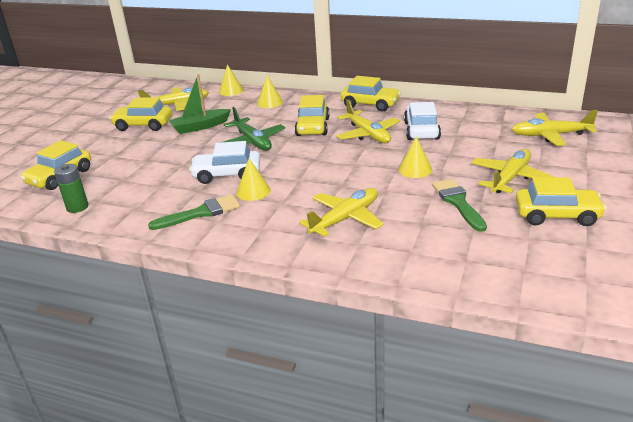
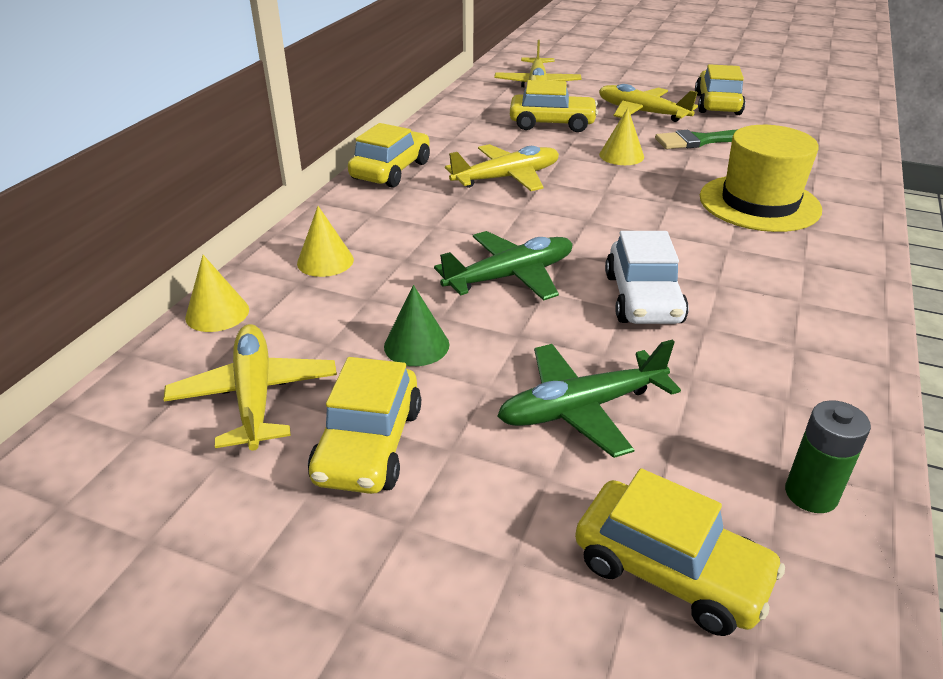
camera: 90 degrees left, 5 degrees up
(148, 161) = (582, 408): none -> green plane
(200, 127) = (416, 345): green boat -> green cone
(201, 213) = (781, 318): green brush -> none
(253, 191) = (699, 271): yellow cone -> none
(313, 127) = (464, 219): yellow car -> yellow car (552, 123)
(345, 219) = (759, 203): yellow plane -> yellow hat
(421, 130) = (504, 143): white car -> none

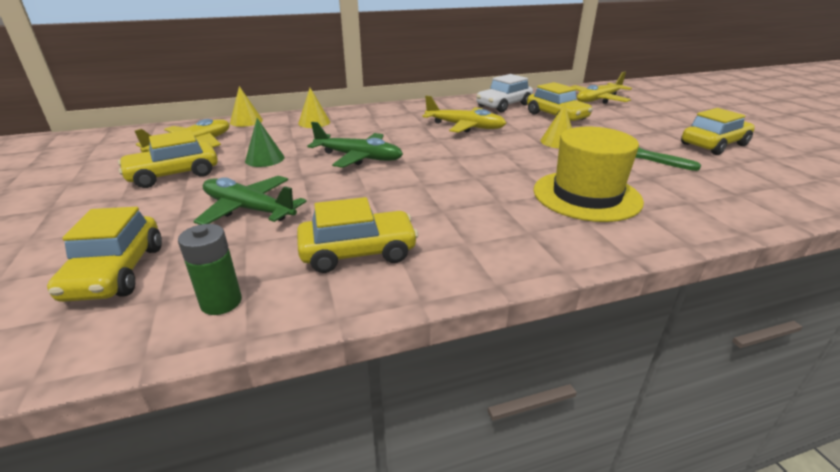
camera: 50 degrees right, 5 degrees down
(391, 170) = (422, 106): yellow car -> yellow car (358, 252)
(642, 113) = (634, 130): yellow plane -> none
(643, 298) = (387, 194): white car -> white car (503, 105)

